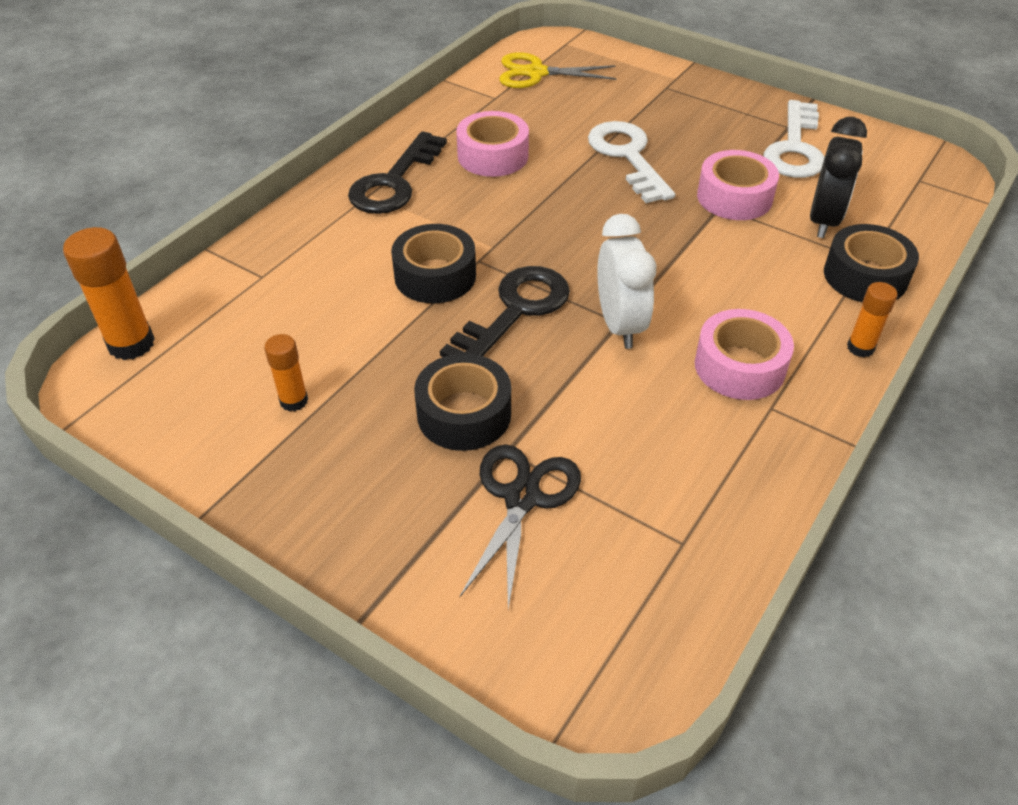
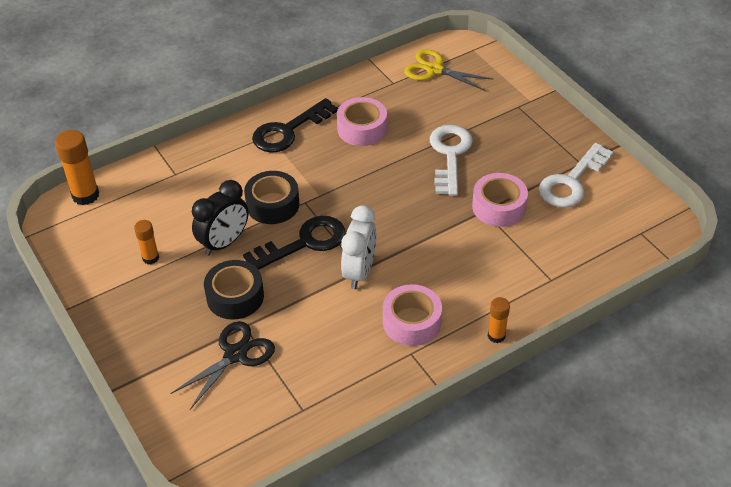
camera: 25 degrees right, 0 degrees up
(823, 221) = (545, 242): black clock -> black clock (224, 243)
(865, 276) = (540, 290): black tape -> none

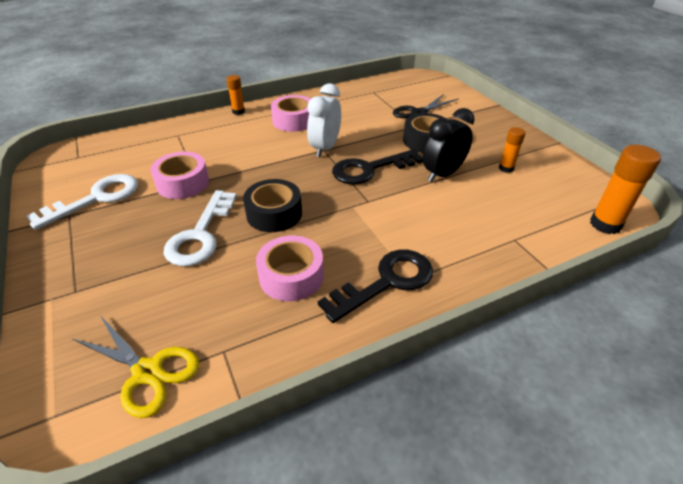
camera: 175 degrees left, 5 degrees down
(272, 204) = (400, 201): black tape -> black tape (274, 213)

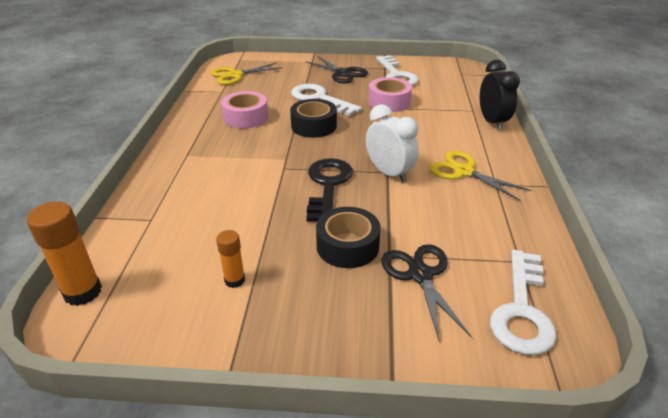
camera: 120 degrees right, 5 degrees down
(102, 245) = (342, 73): none -> black scissors
(238, 111) = (507, 145): orange glue stick -> none
(293, 121) = (464, 171): pink tape -> yellow scissors
(386, 282) = (197, 145): black key -> none
(409, 87) = (522, 310): none -> white key
(442, 174) = (274, 226): black clock -> black clock (492, 122)

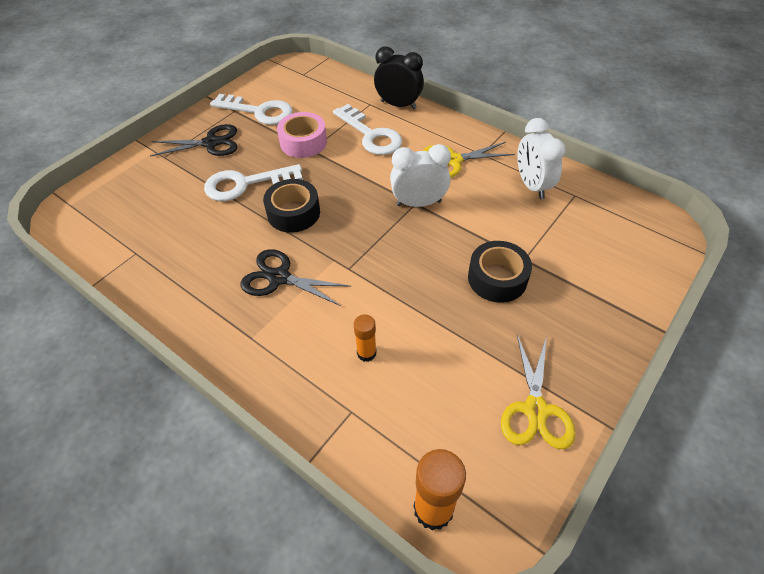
camera: 55 degrees left, 15 degrees up
(234, 280) = (492, 374): orange glue stick -> orange glue stick (366, 353)
(235, 75) = (109, 225): yellow scissors -> yellow scissors (535, 409)
(246, 117) = (221, 257): pink tape -> none
(328, 185) = (404, 250): black key -> none
(420, 275) = (558, 254): black scissors -> black scissors (279, 277)
(494, 227) = (532, 185): none -> white clock
(522, 310) = (621, 223): white key -> white key (371, 135)

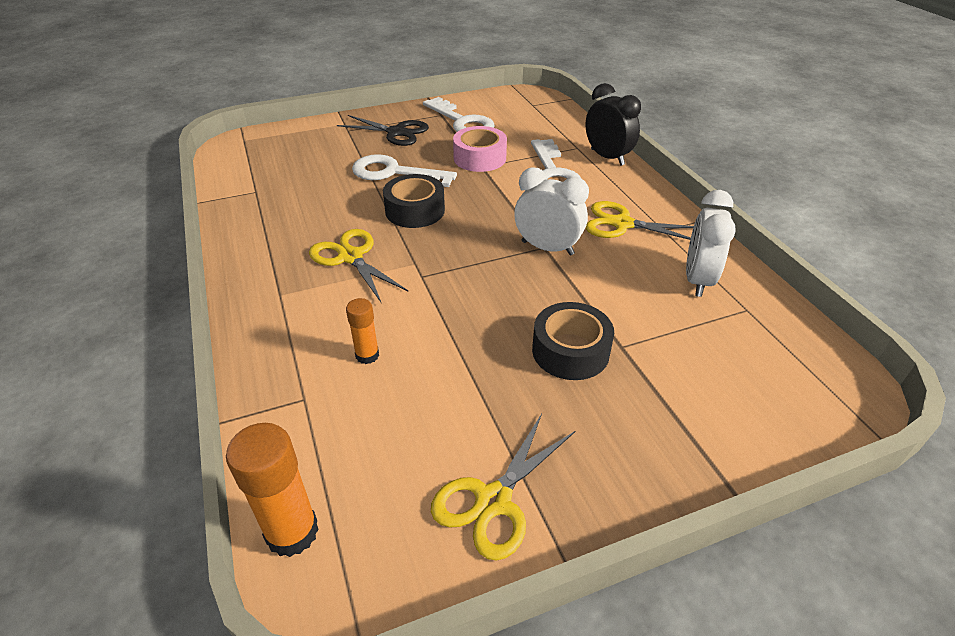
camera: 30 degrees right, 10 degrees down
(279, 277) = (351, 257): black scissors -> yellow scissors

